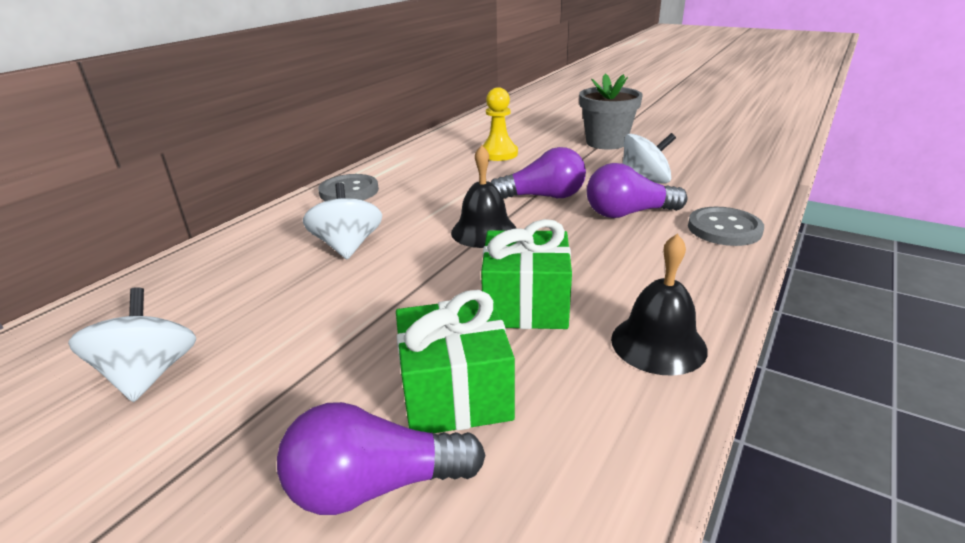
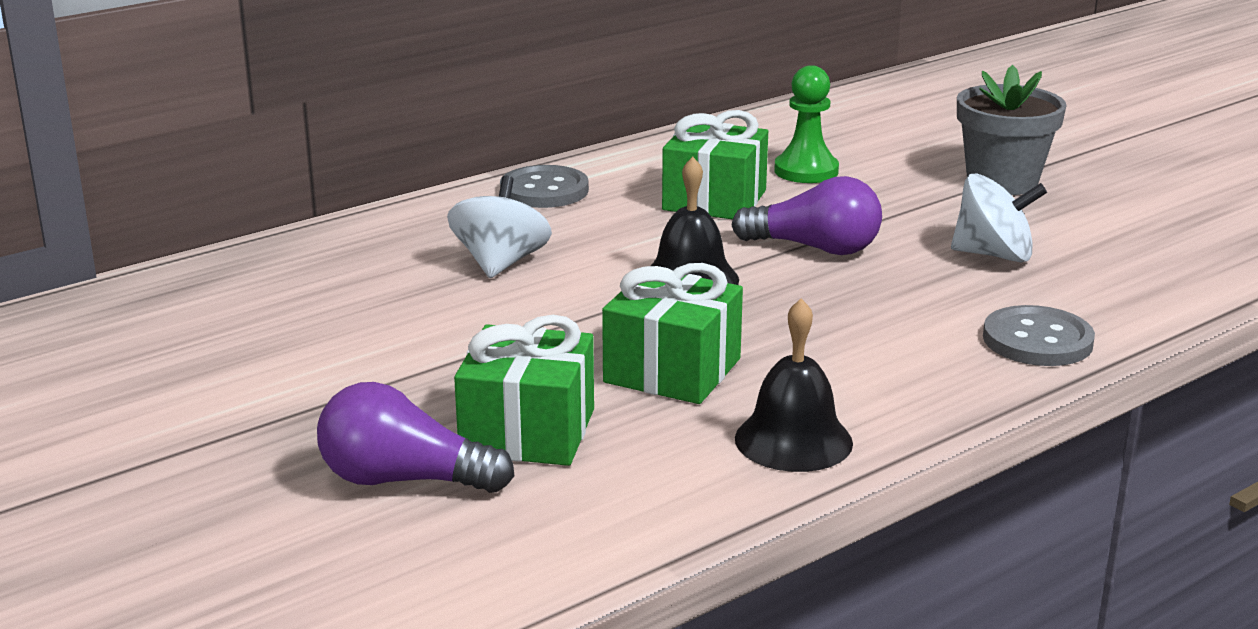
camera: 20 degrees right, 5 degrees down
(149, 374) = (231, 350): white spinning top -> none
(460, 179) = (714, 200): none -> green gift
(498, 154) = (806, 171): yellow pawn -> green pawn
(628, 213) = (917, 294): purple light bulb -> none

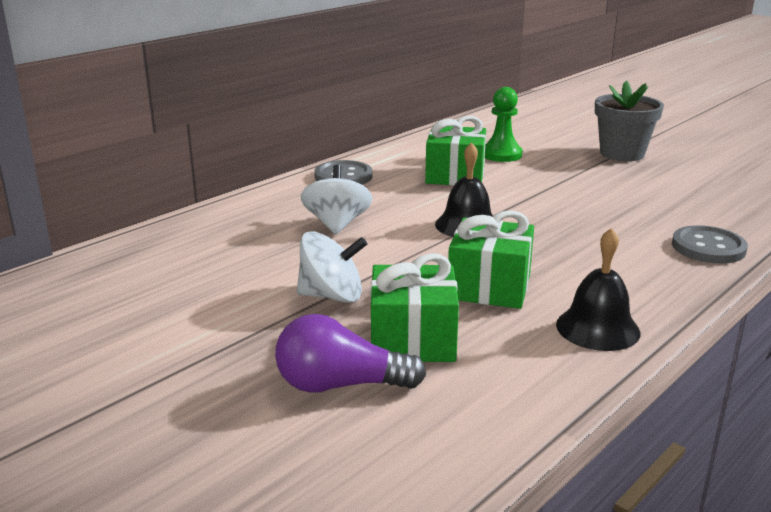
camera: 10 degrees left, 0 degrees up
(815, 248) = (535, 200): purple light bulb -> none
(993, 255) = (646, 197): white spinning top -> white spinning top (332, 296)

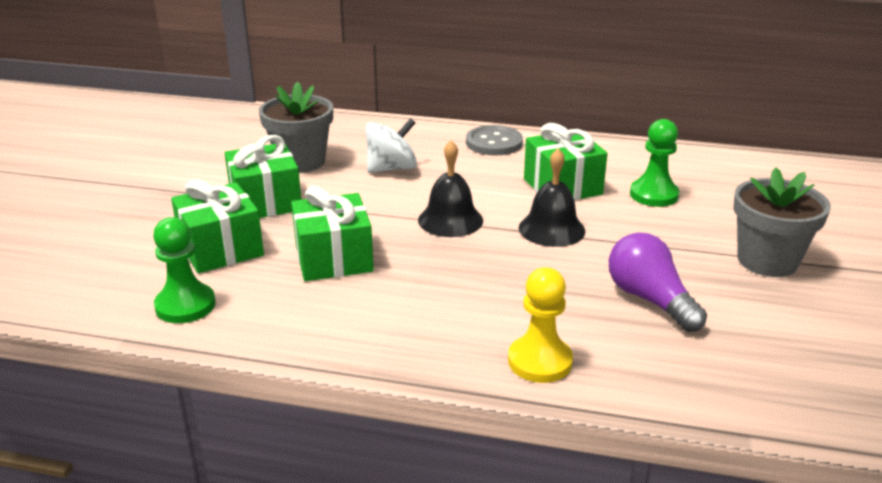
camera: 60 degrees right, 5 degrees up
(260, 260) = (301, 162): none -> grey flower pot
(332, 296) = (265, 202): white spinning top -> green gift
(340, 385) = (142, 240): purple light bulb -> purple light bulb (650, 299)
(518, 380) = (185, 305): none -> green pawn
(597, 328) = (296, 325): black bell -> black bell (551, 229)
(708, 247) = (540, 361): grey button -> yellow pawn

